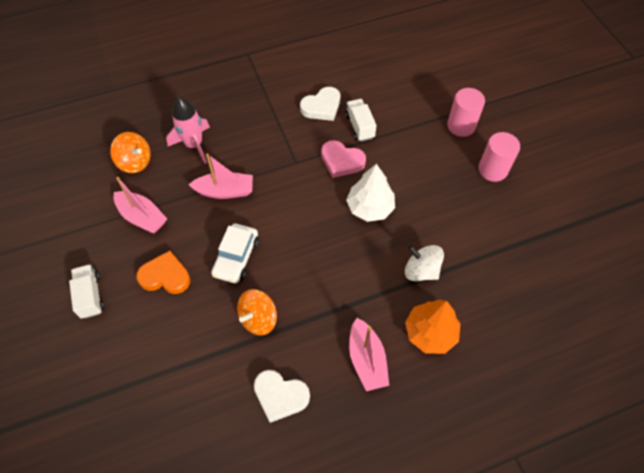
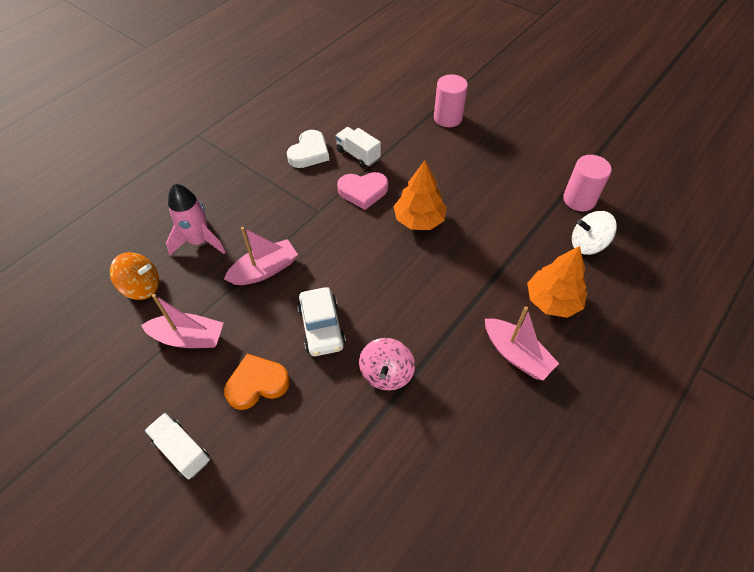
camera: 30 degrees left, 5 degrees down
(258, 319) = (386, 373): orange spinning top -> pink spinning top
(280, 396) = (462, 435): white heart -> none
(370, 207) = (419, 220): white tree -> orange tree
(421, 270) = (504, 252): white spinning top -> white spinning top (587, 244)
(493, 169) = (501, 142): pink cylinder -> pink cylinder (579, 199)

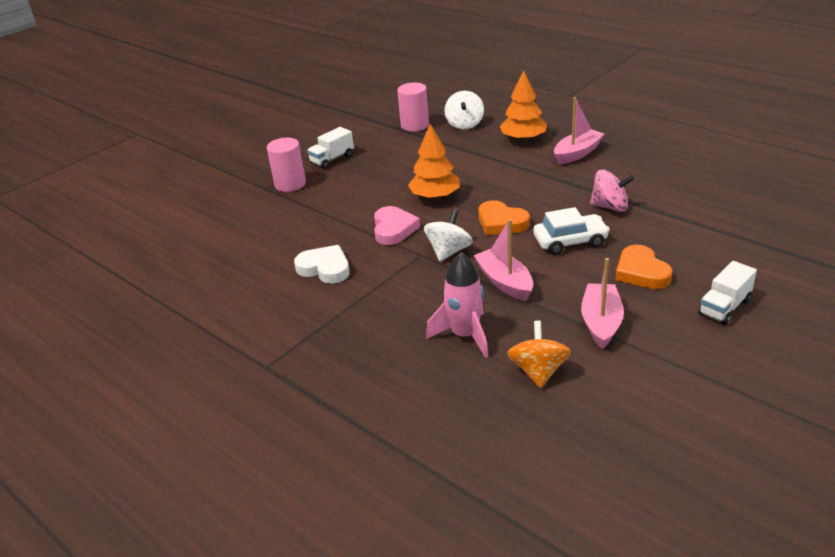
camera: 85 degrees left, 20 degrees down
(320, 231) = (449, 251): none -> white spinning top
(358, 155) = (336, 235): white truck -> white truck (332, 159)
(365, 271) = (501, 222): none -> orange heart

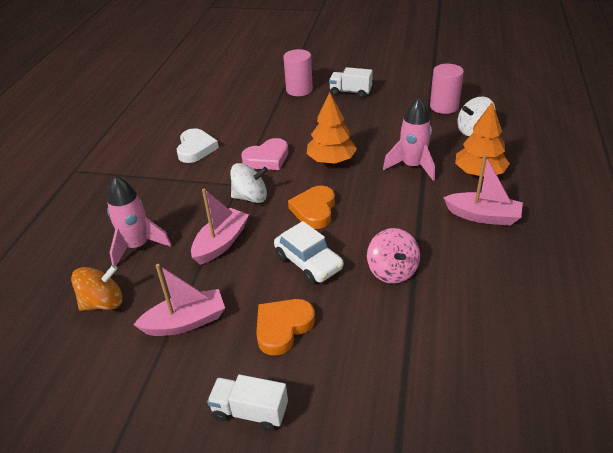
camera: 60 degrees right, 5 degrees up
(485, 162) = (412, 166): none -> pink rocket

